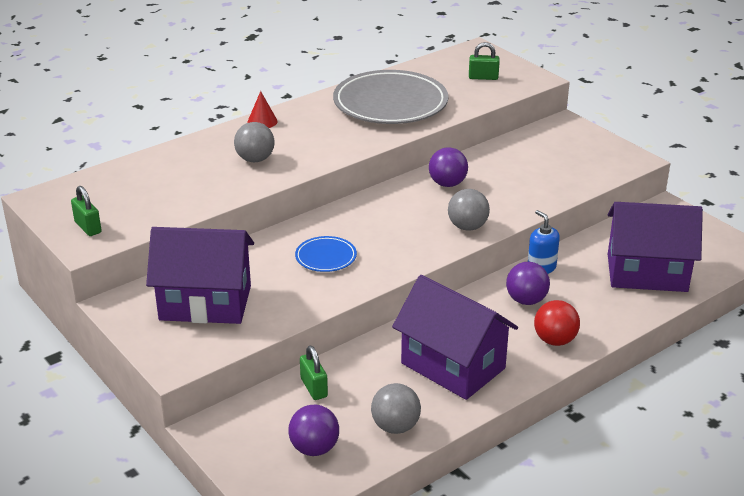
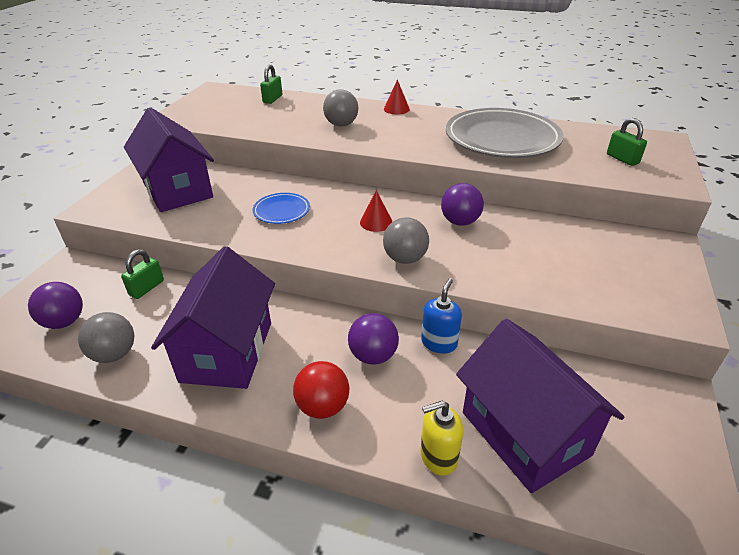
camera: 55 degrees right, 5 degrees up
(88, 227) = (193, 111): green padlock -> green padlock (272, 99)
(402, 219) = (376, 222): none -> red cone
(636, 312) = (438, 457): none -> yellow soap dispenser

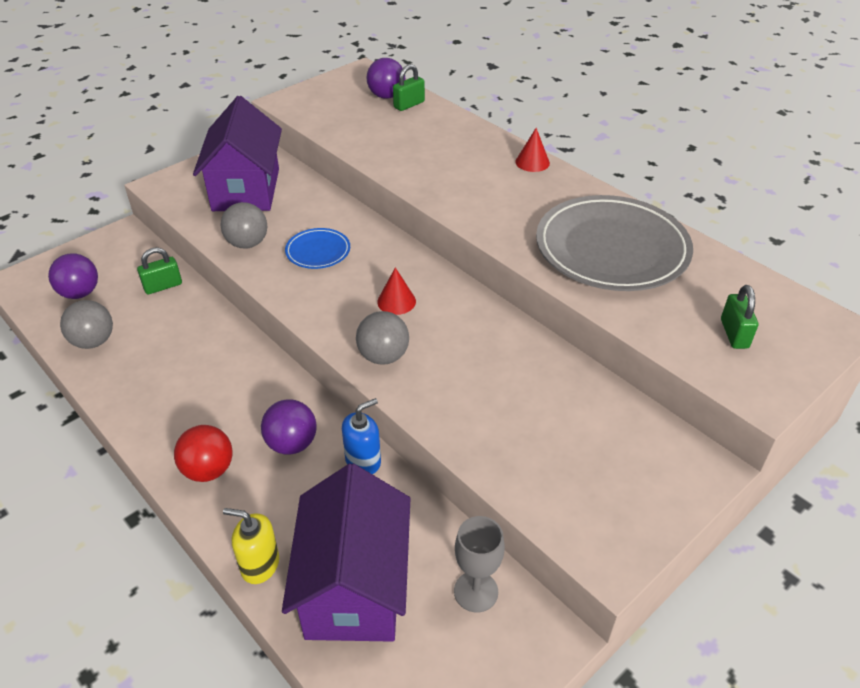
camera: 30 degrees right, 5 degrees up
(227, 351) = (177, 380): purple house -> none
(341, 125) = (447, 166): grey ball -> grey ball (247, 243)
(460, 222) = (484, 336): purple ball -> purple ball (386, 96)
(605, 391) = (476, 591): none -> grey goblet

